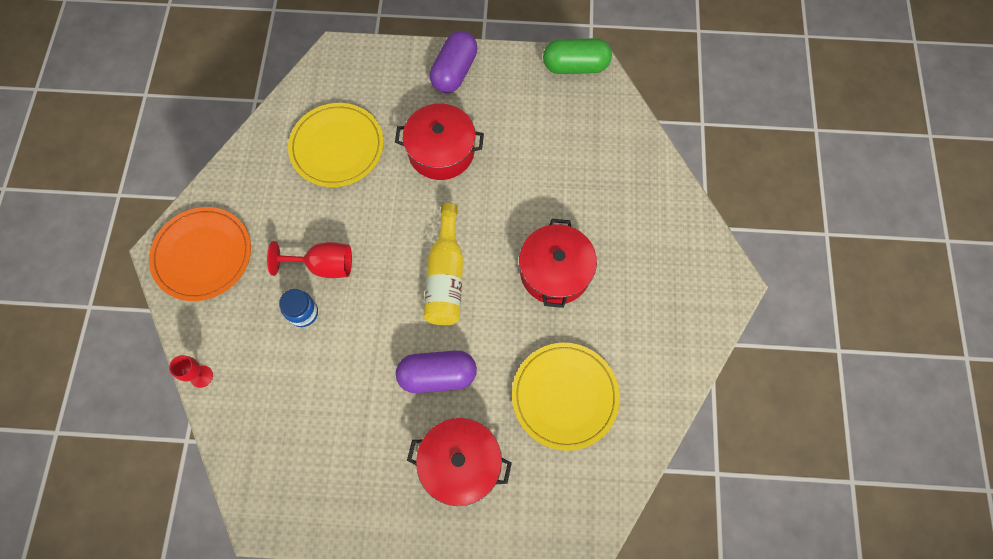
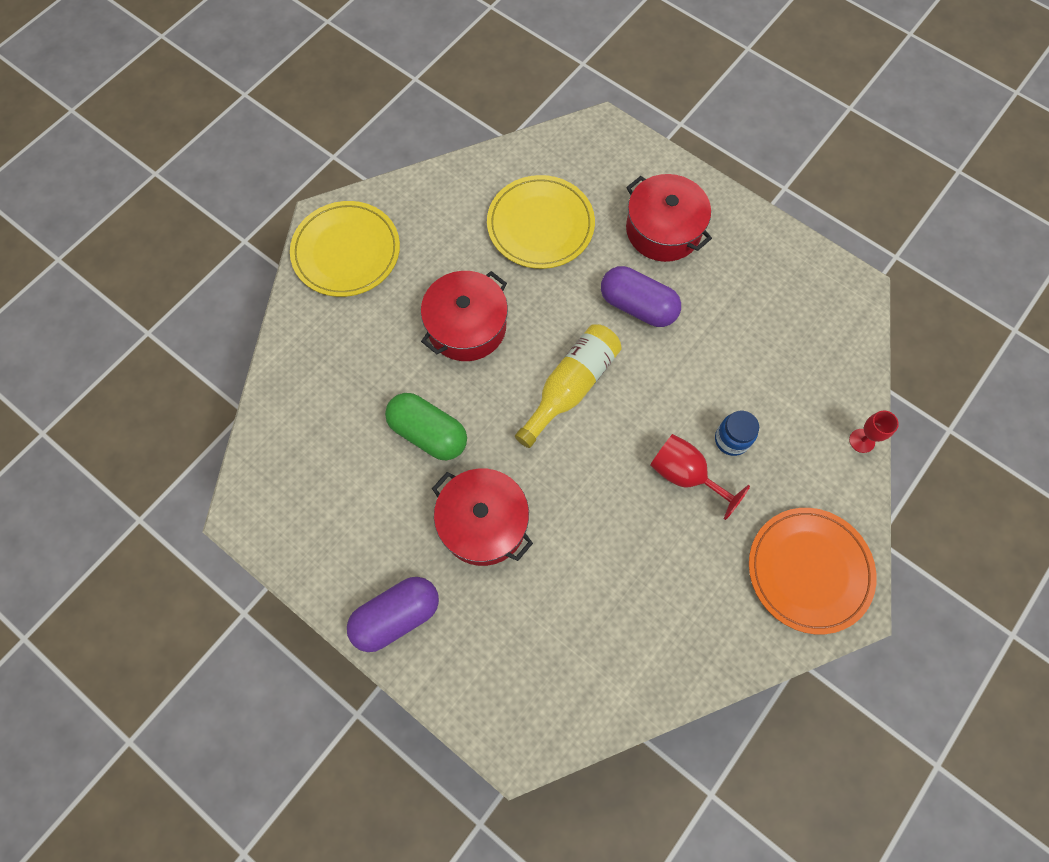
camera: 145 degrees left, 0 degrees up
(337, 147) = (593, 607): yellow plate -> yellow plate (346, 252)
(575, 66) = (261, 527): green capsule -> green capsule (428, 433)

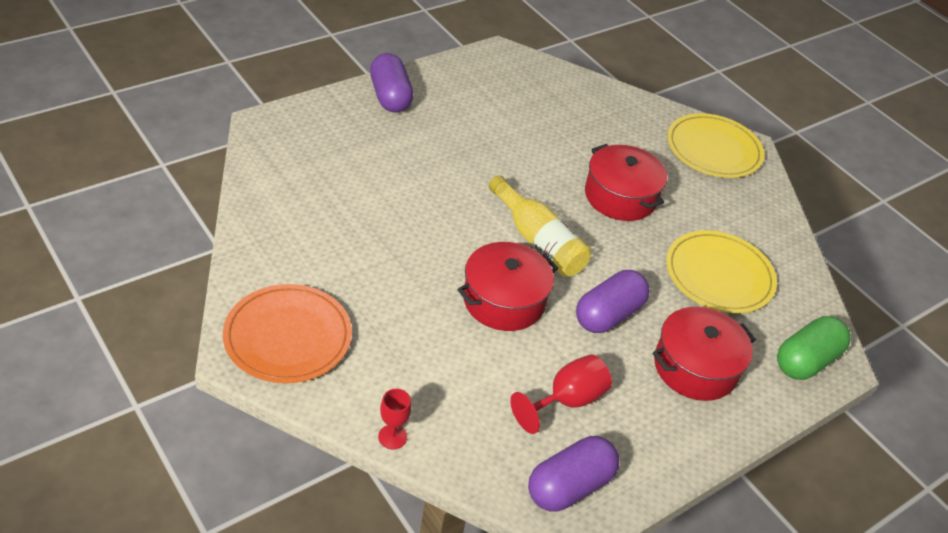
camera: 100 degrees right, 25 degrees down
(428, 433) = (527, 149): green capsule -> green capsule (806, 361)
(483, 523) = (438, 155): red pot -> red pot (504, 300)
(685, 475) = (421, 286): red goblet -> red goblet (566, 401)
(731, 440) = (440, 331): blue jar -> none
(832, 299) = (569, 486): none -> purple capsule

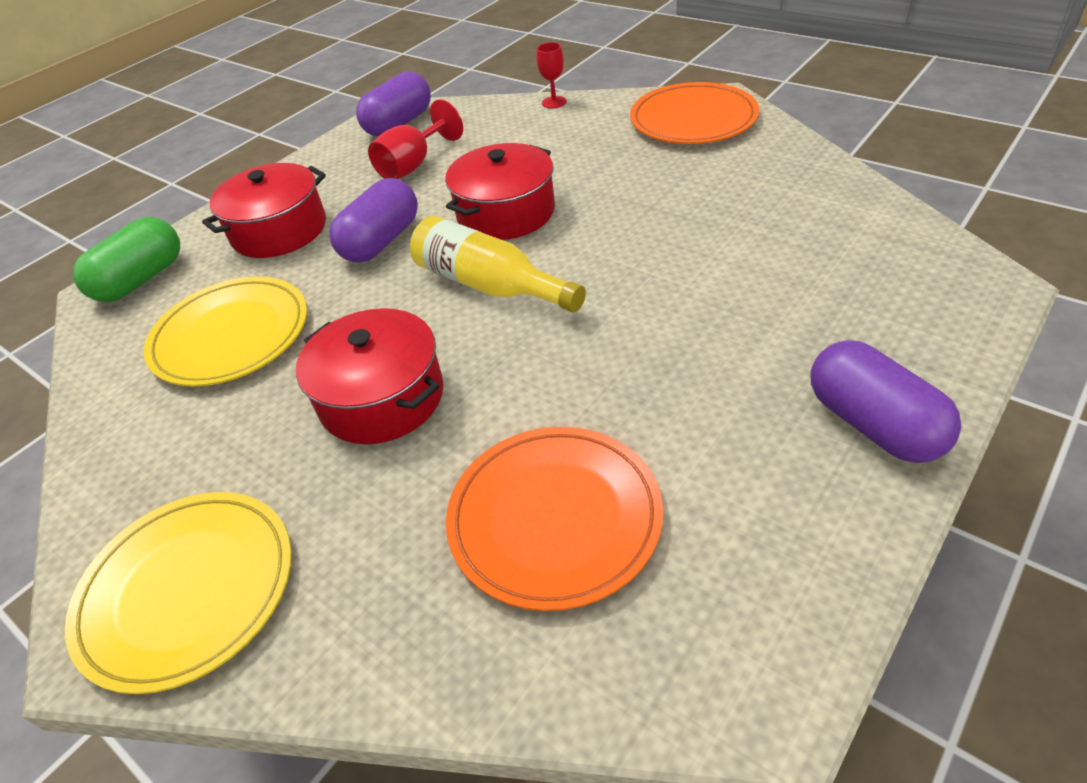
camera: 175 degrees right, 0 degrees up
(549, 117) = (554, 518): none -> orange plate

